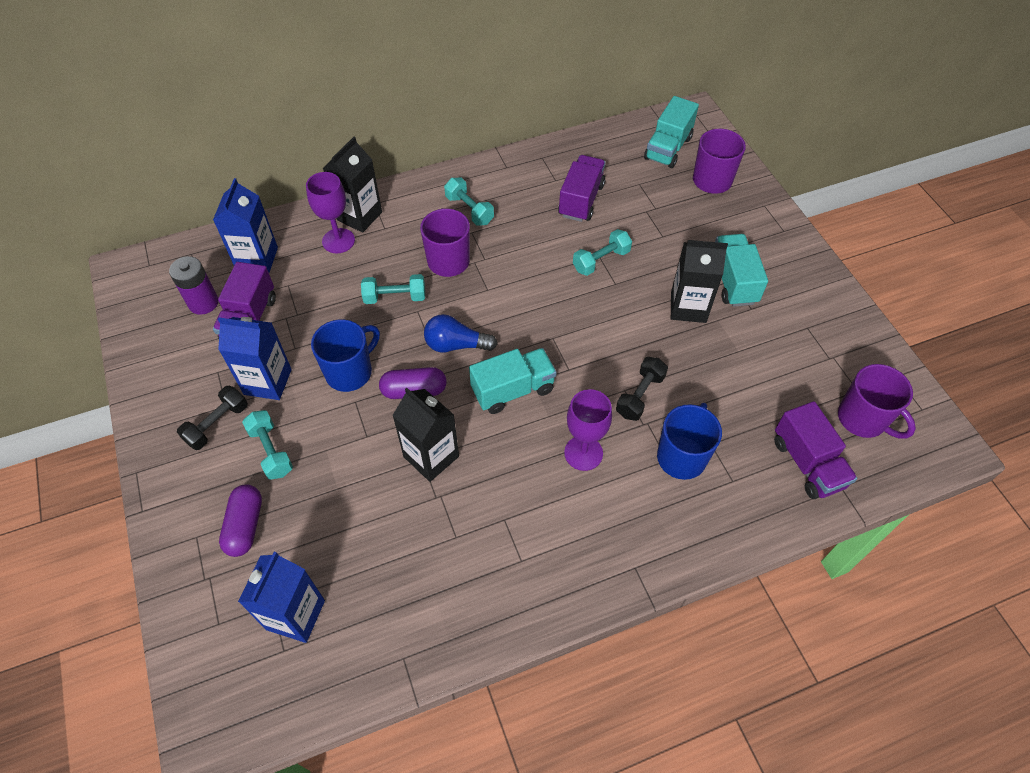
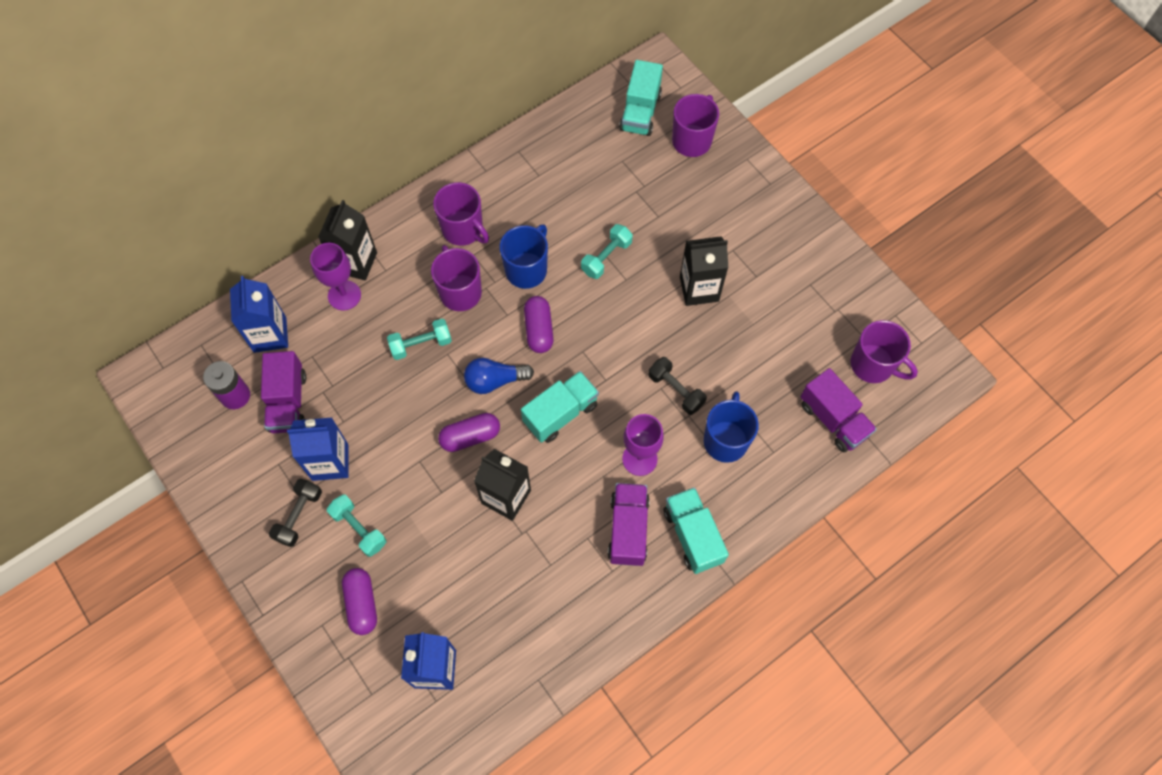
camera: 15 degrees left, 10 degrees up
(350, 372) = (404, 432): blue mug -> blue mug (527, 269)
(469, 210) = (463, 230): turquoise dumbbell -> purple mug
(514, 309) = (539, 330): none -> purple capsule
(581, 200) = (570, 193): purple truck -> purple truck (628, 529)
(640, 395) = (676, 390): black dumbbell -> black dumbbell turned 60 degrees counterclockwise
(733, 281) = (734, 251): turquoise truck -> turquoise truck (692, 535)

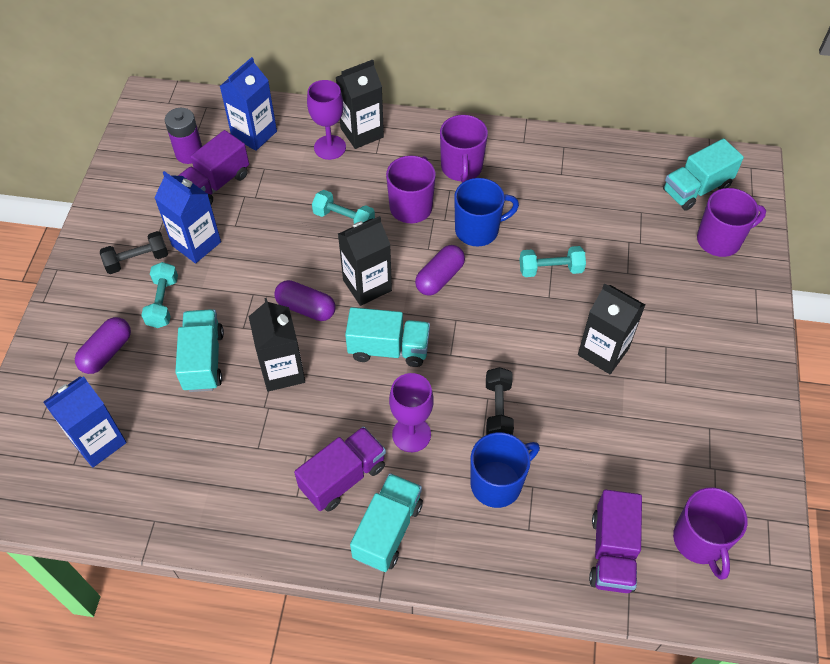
camera: 45 degrees right, 10 degrees down
(441, 542) = (203, 360): none -> turquoise truck
(495, 380) = (367, 285): blue light bulb -> black carton

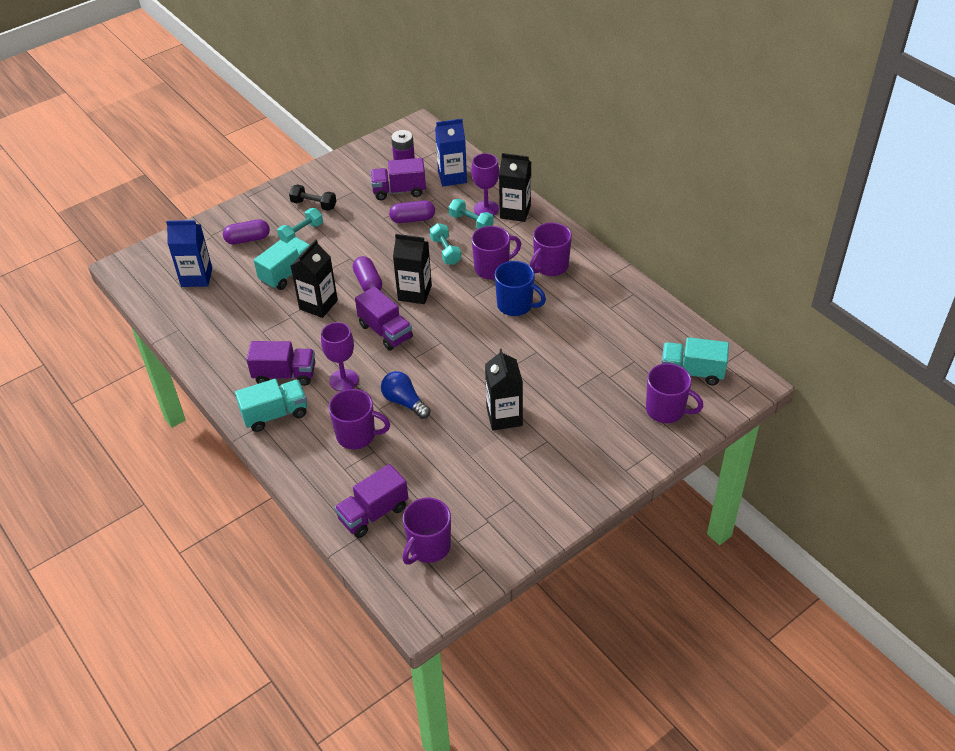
camera: 45 degrees right, 10 degrees down
(196, 244) = (352, 215): blue carton -> none
(389, 348) = (385, 331): turquoise truck -> purple truck
(439, 278) = (460, 315): purple capsule -> purple capsule (412, 219)
(497, 483) = (357, 435): blue mug -> purple mug
(498, 410) = (404, 402): black dumbbell -> blue light bulb
(550, 269) = (531, 354): turquoise dumbbell -> turquoise dumbbell (471, 222)

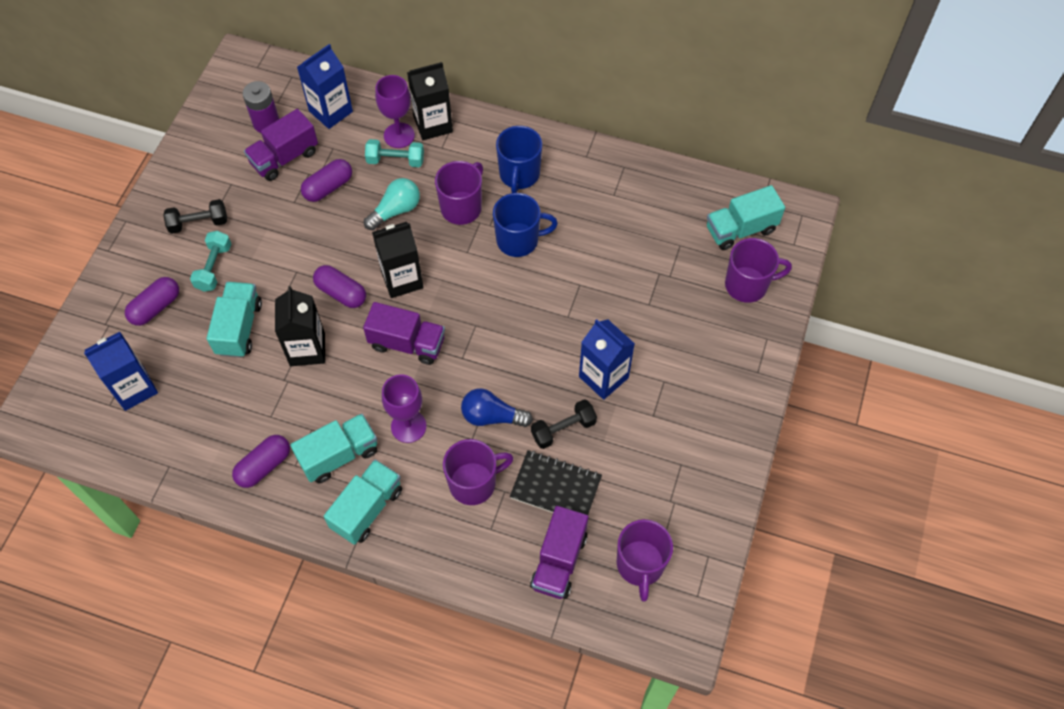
camera: 35 degrees left, 15 degrees up
(234, 357) = (264, 466): none -> purple capsule
(285, 374) = (339, 455): purple truck -> turquoise truck
(410, 467) = (556, 487): none -> black notebook
(445, 251) = (395, 210): turquoise dumbbell -> turquoise light bulb
(447, 434) = (563, 429): none -> black dumbbell
(504, 416) = (603, 377): black carton -> blue carton
(550, 266) = (519, 175): purple mug -> blue mug

